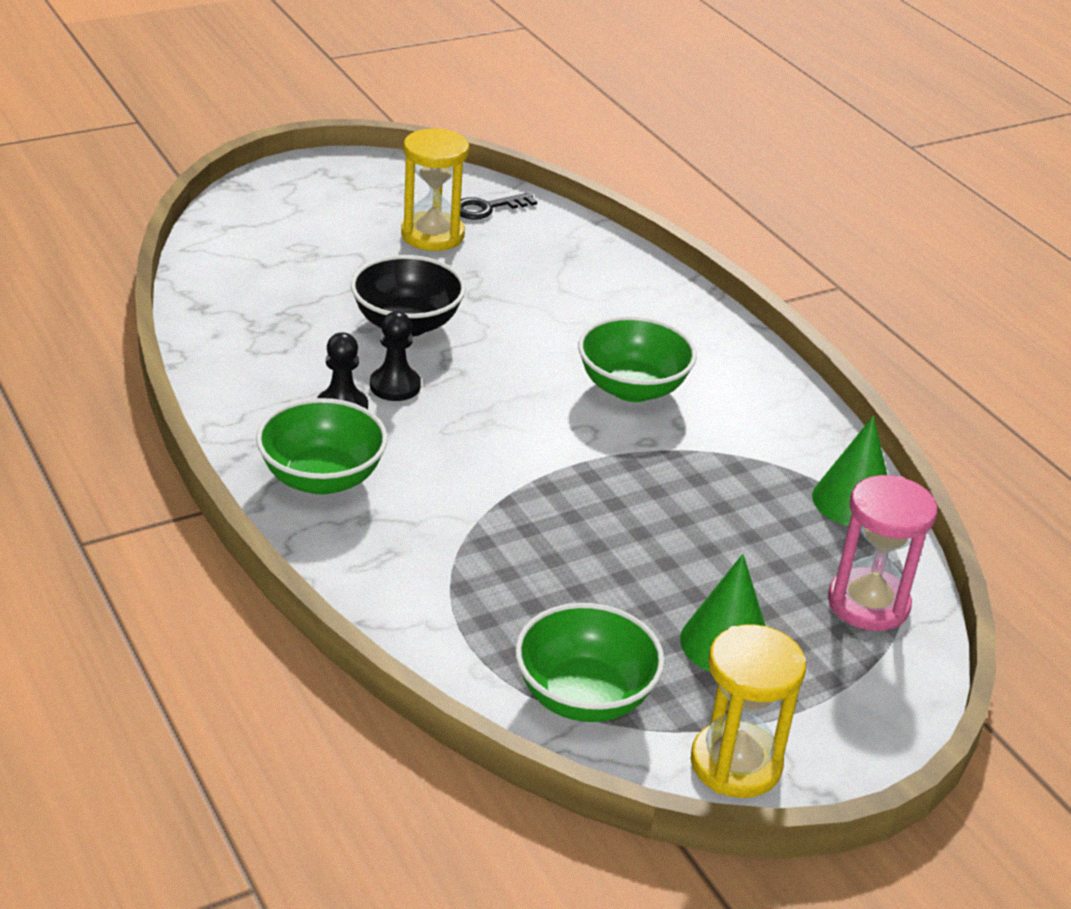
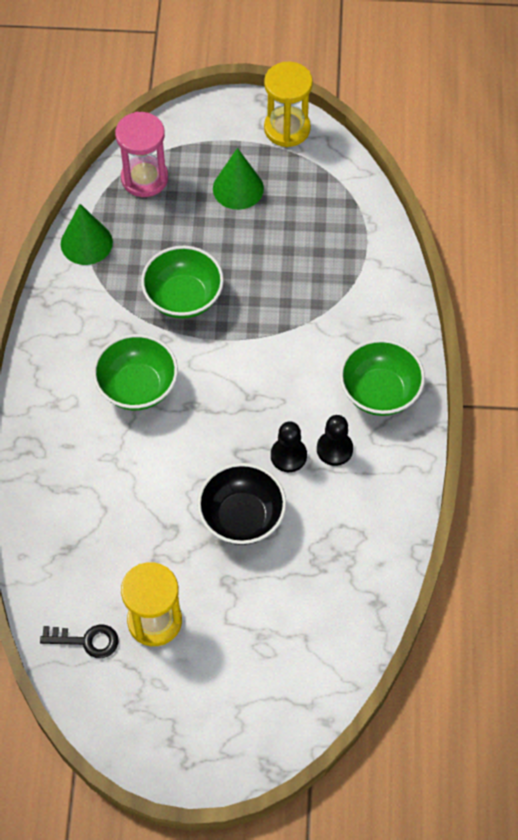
camera: 145 degrees left, 25 degrees up
(584, 696) = (330, 190): green bowl -> green bowl (183, 297)

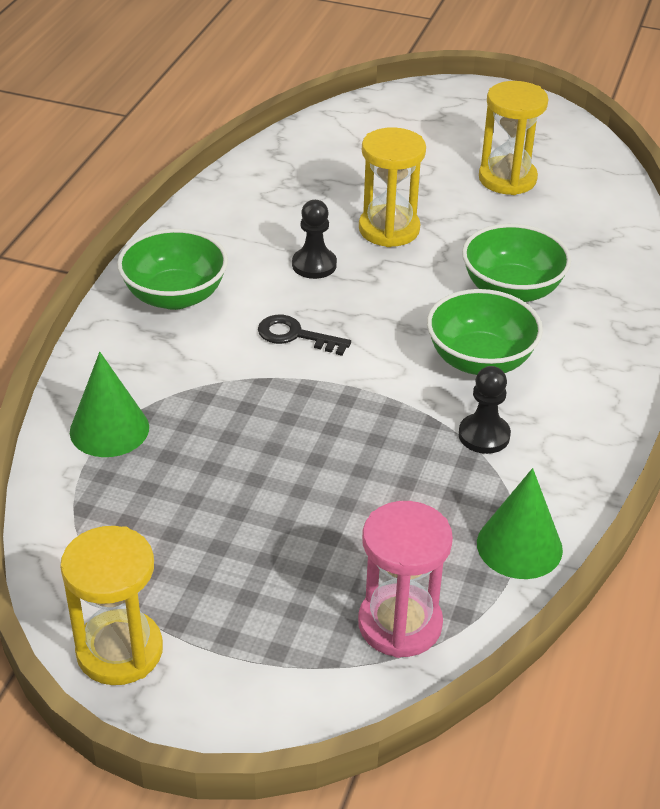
camera: 165 degrees left, 20 degrees down
(86, 640) = (581, 179): black key -> black key (295, 336)
(183, 297) = (388, 443): green bowl -> green bowl (511, 290)
(238, 188) = (248, 571): green cone -> green cone (109, 429)
(242, 517) = (389, 229): black bowl -> yellow hourglass
(334, 449) = (257, 260): black pawn -> black pawn (484, 435)

